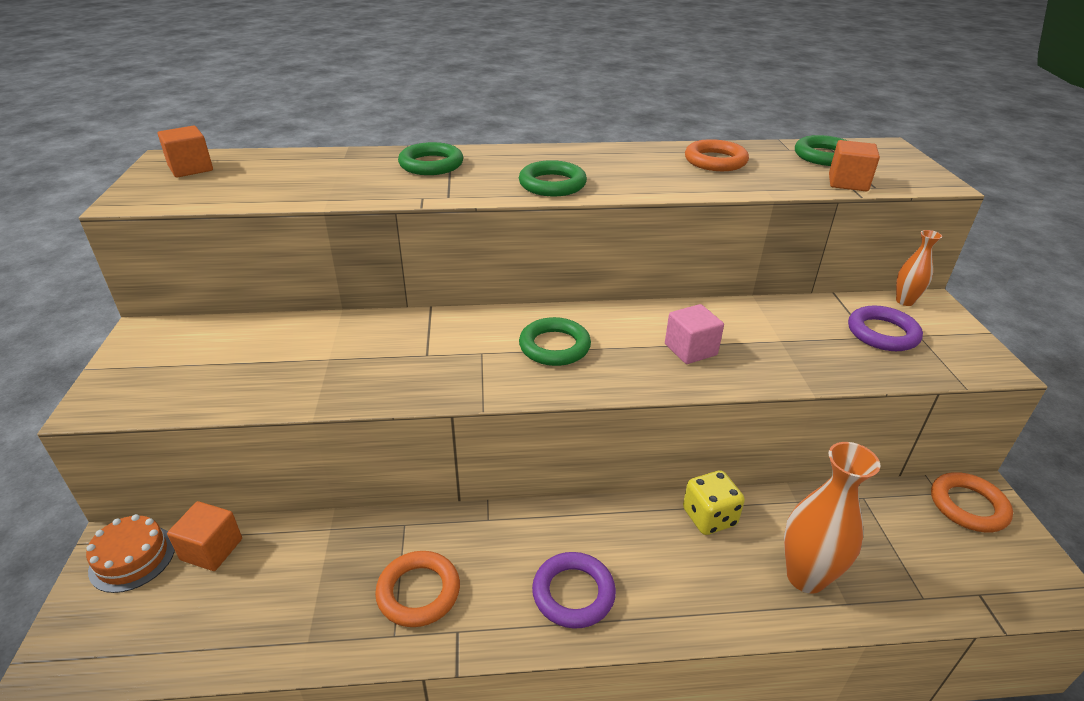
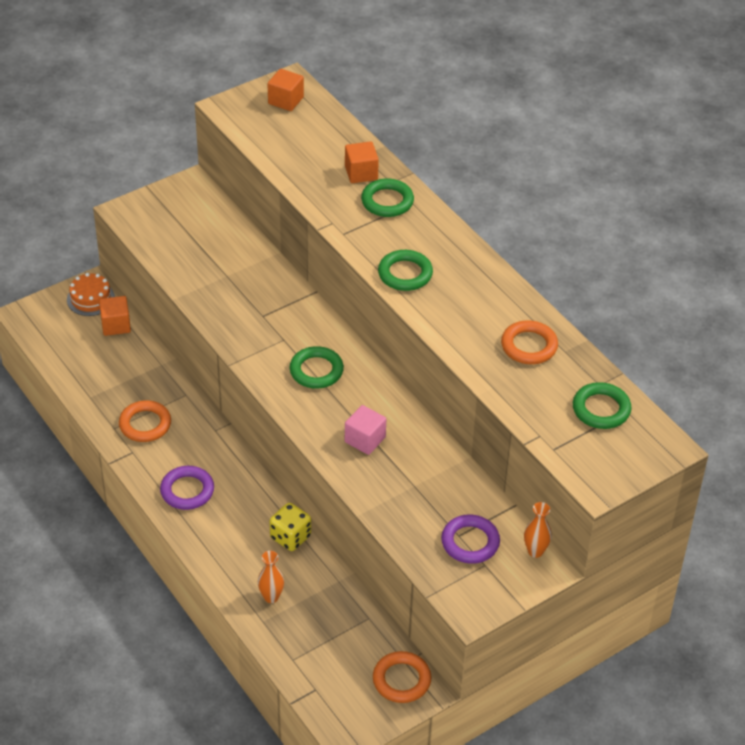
camera: 60 degrees right, 10 degrees up
(805, 577) = (271, 597): orange vase -> orange vase, size x0.56
(848, 183) = (548, 431): orange cube -> orange cube (361, 173)

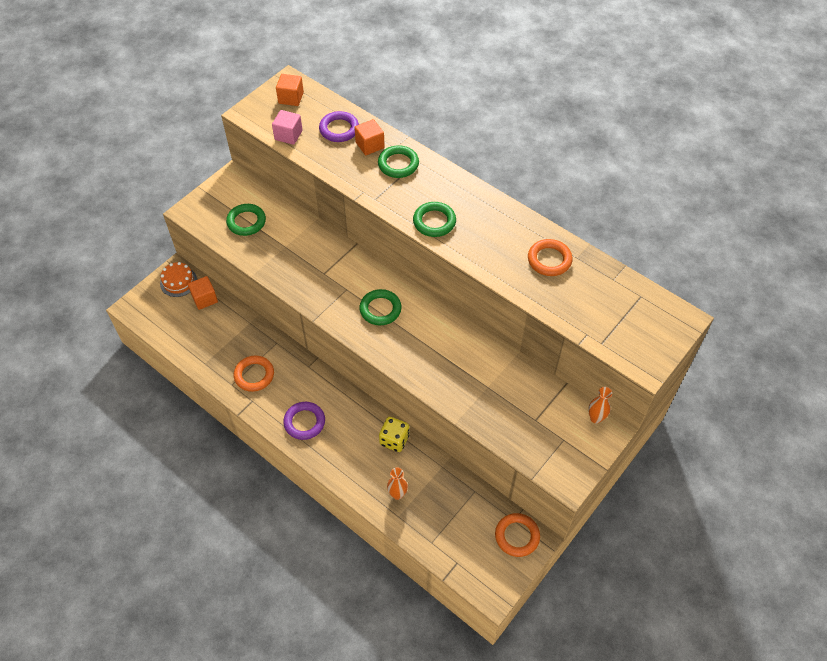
camera: 15 degrees left, 10 degrees up
(365, 440) = (437, 358): pink cube -> pink cube (288, 135)
(470, 542) = (546, 423): purple ring -> purple ring (339, 129)
(601, 409) = (622, 300): green ring -> green ring (246, 222)

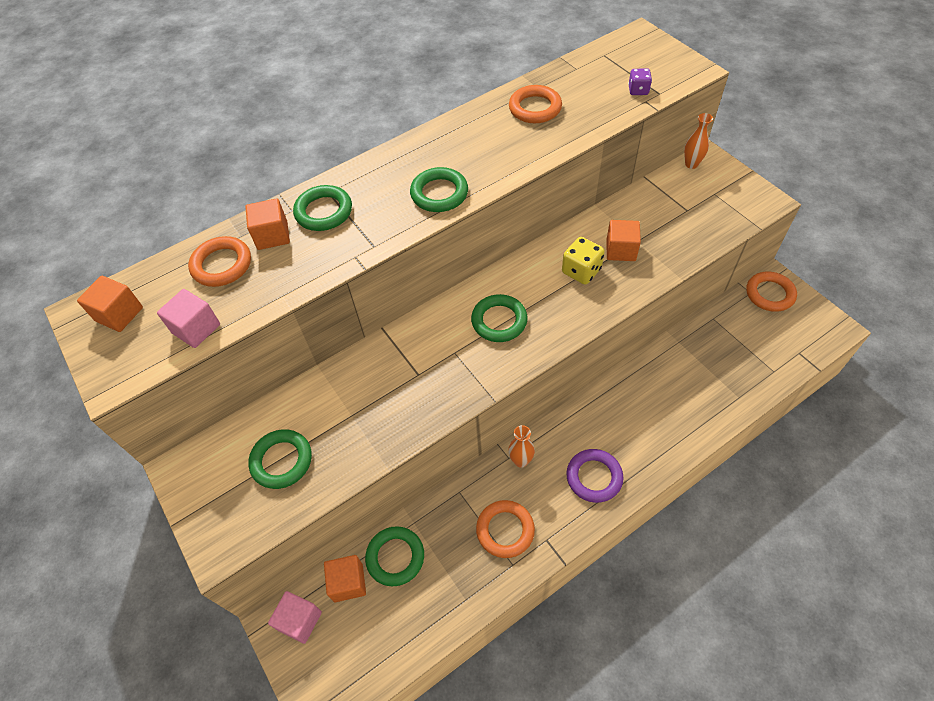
camera: 70 degrees left, 0 degrees up
(178, 282) = (300, 620): orange cake -> pink cube
(225, 319) = (395, 557): none -> green ring
(339, 129) = (222, 265): purple ring -> orange ring
(394, 440) = (637, 381): yellow dice -> yellow dice (581, 271)
(397, 494) = (710, 392): orange vase -> orange vase (521, 461)
(473, 376) = (621, 250): none -> orange cube
(599, 327) = (638, 90): none -> purple dice

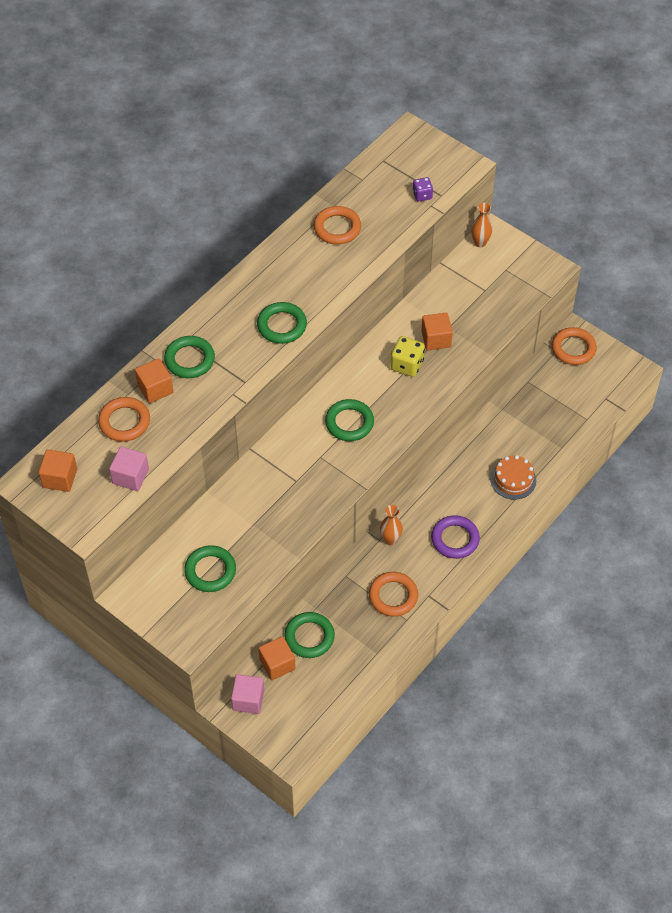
camera: 20 degrees left, 0 degrees up
(676, 422) = (513, 479): none -> orange cake

